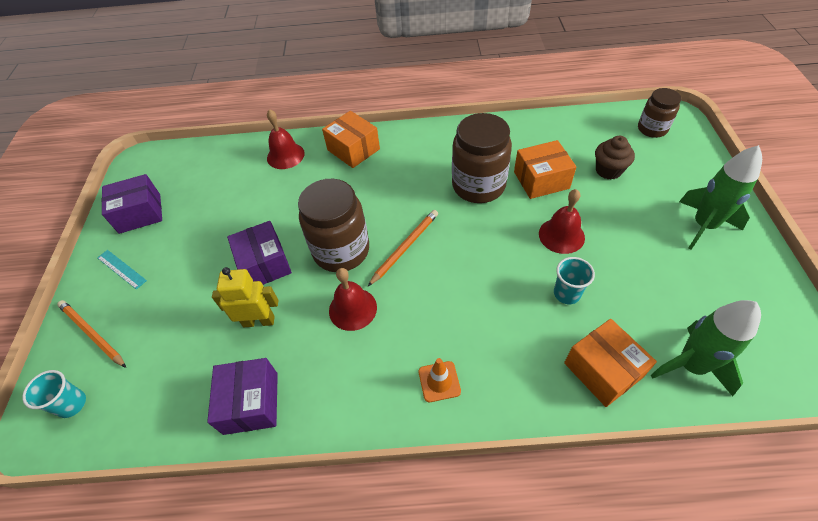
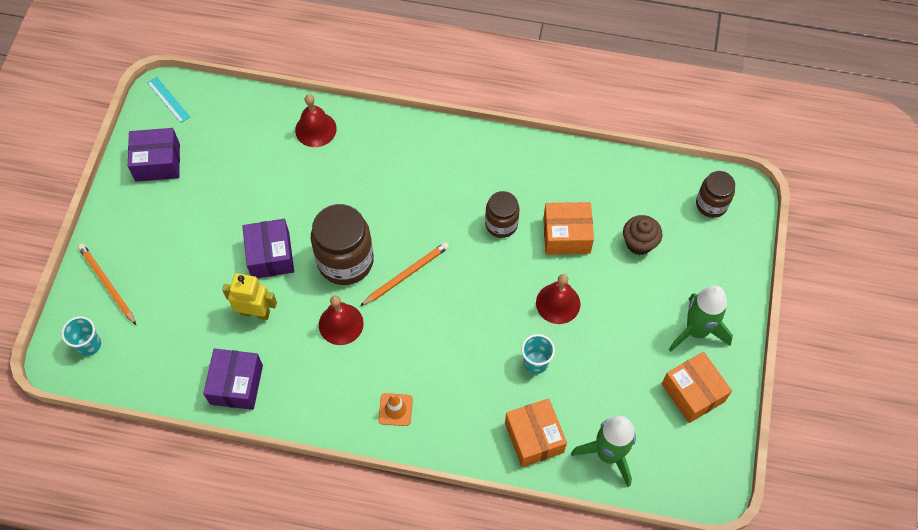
camera: 10 degrees right, 10 degrees up
(121, 269) = (136, 223): turquoise ruler -> turquoise ruler (168, 99)
(353, 149) = (388, 141): orange box -> orange box (693, 393)
(478, 185) = (501, 224): brown jar -> brown jar, size x0.59

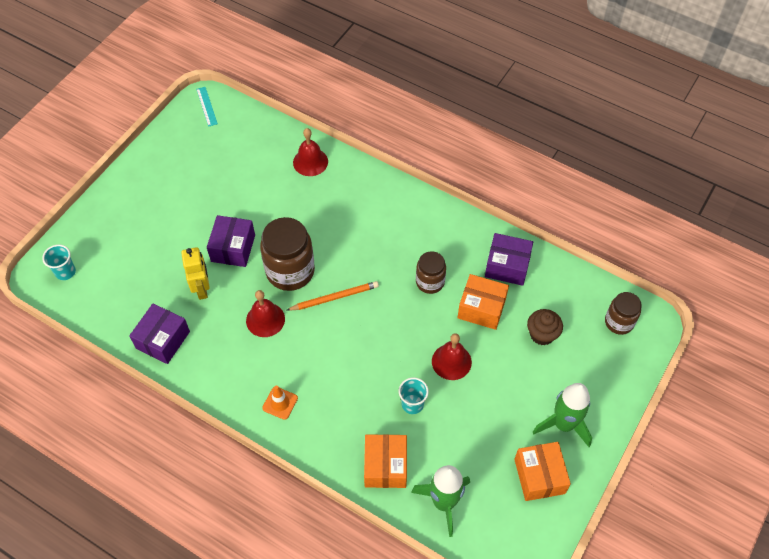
camera: 20 degrees right, 5 degrees down
(107, 284) = (99, 230): orange pencil -> none
(157, 162) = (178, 151): purple box -> purple box (507, 266)
(255, 312) = (202, 288): yellow robot -> yellow robot turned 45 degrees clockwise

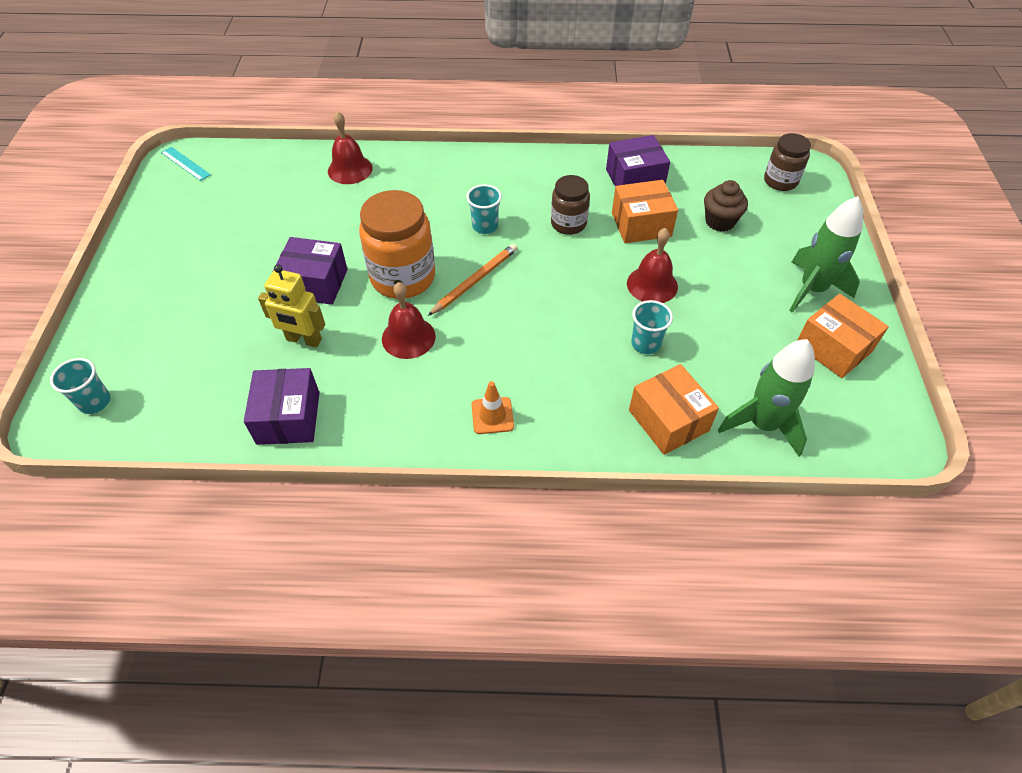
camera: 30 degrees left, 5 degrees down
(202, 288) = (303, 340): yellow robot -> yellow robot turned 150 degrees clockwise
(233, 248) = (315, 283): purple box -> purple box turned 60 degrees counterclockwise
(290, 271) = (403, 277): brown jar -> orange jar
(370, 256) = (485, 226): none -> turquoise cup

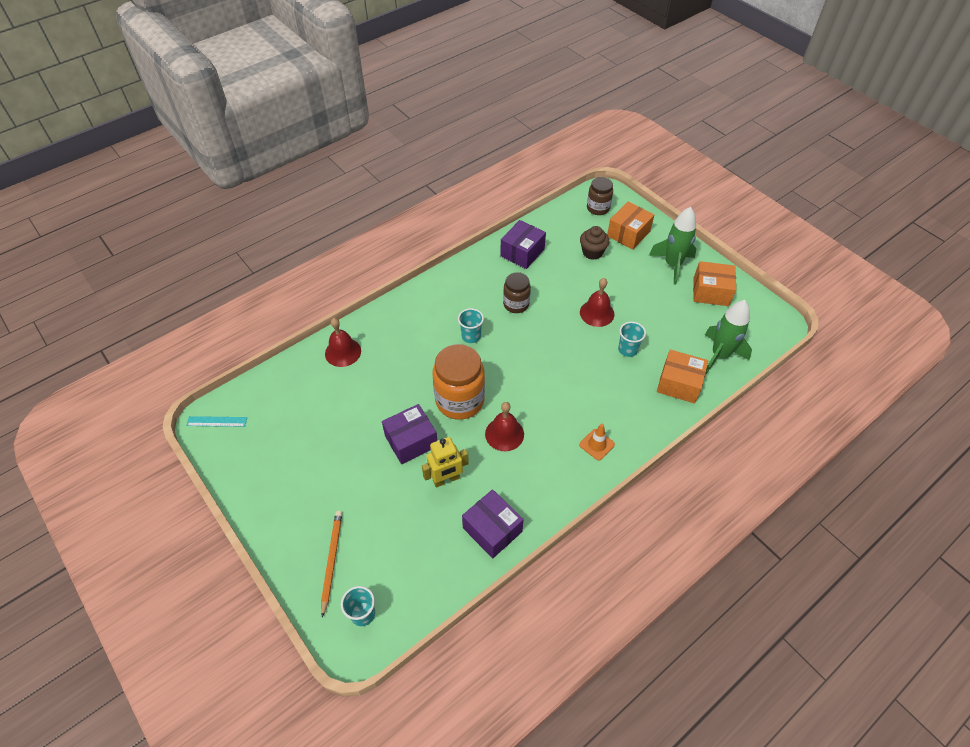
camera: 40 degrees left, 0 degrees up
(475, 281) = (503, 374): orange pencil -> orange pencil (331, 560)
(641, 224) = (555, 280): orange box -> orange box (628, 234)

